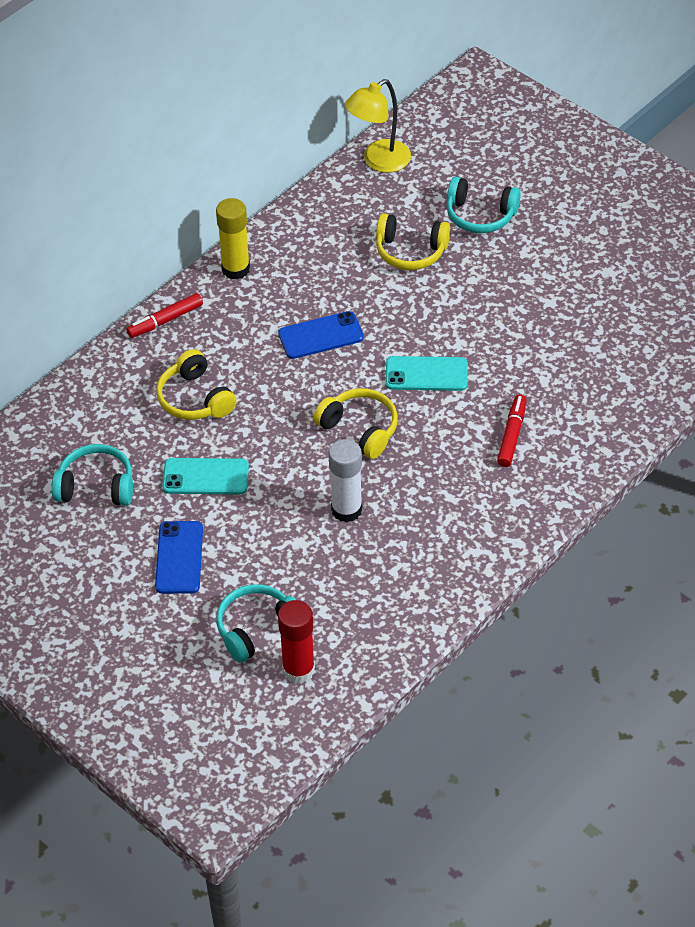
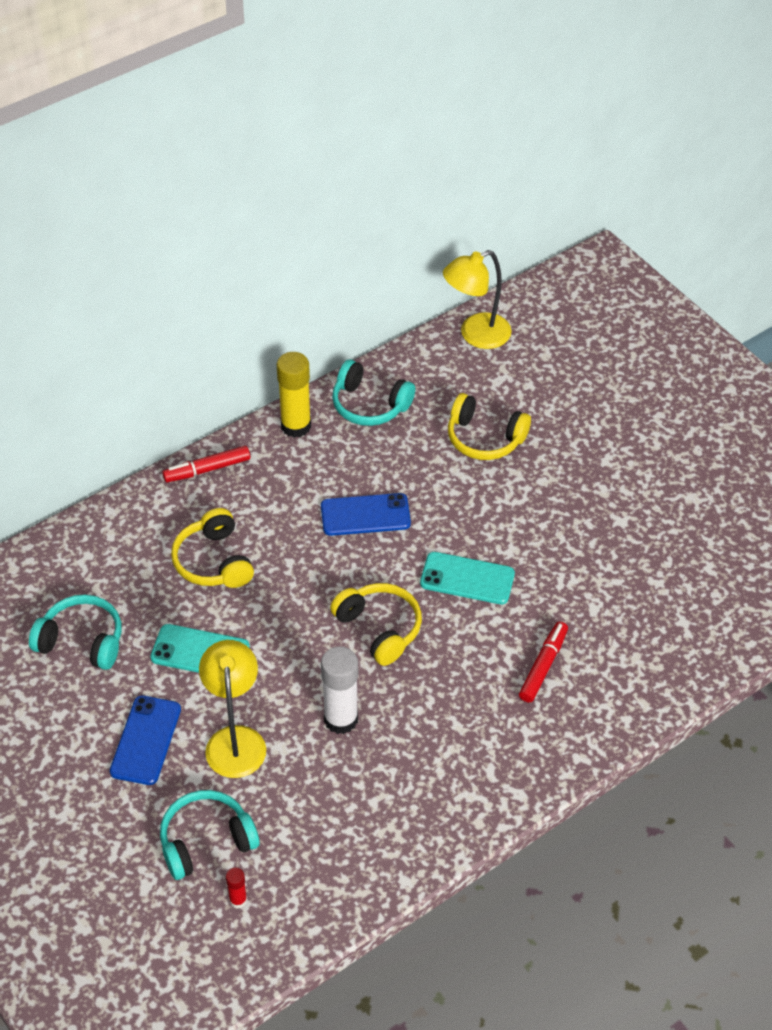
camera: 10 degrees right, 0 degrees up
(258, 543) = (235, 740): none -> yellow lamp
(298, 670) = (238, 900): red glue stick -> red glue stick, size x0.48
(480, 215) = (568, 411): turquoise headphones -> turquoise headphones (369, 405)

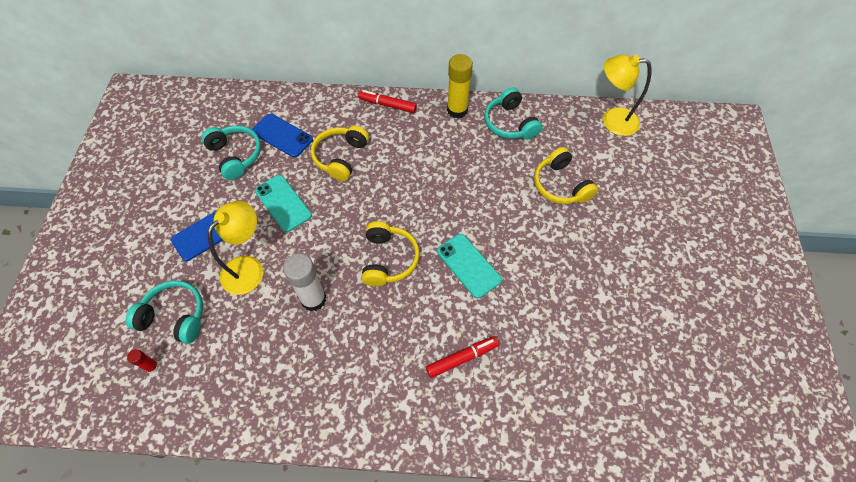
camera: 40 degrees right, 10 degrees up
(365, 515) = (446, 185): blue phone -> blue phone (282, 135)

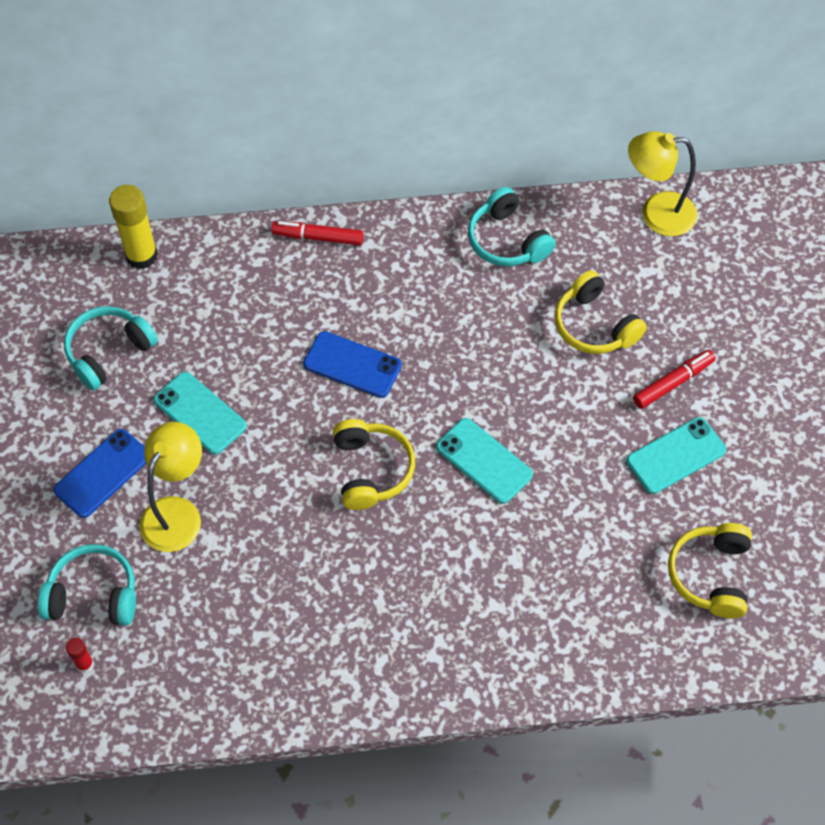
camera: 10 degrees left, 0 degrees up
(236, 155) = (108, 352): turquoise headphones -> turquoise headphones turned 90 degrees counterclockwise
(282, 135) = (170, 310): blue phone -> blue phone (352, 365)
(313, 299) = (280, 541): white glue stick -> none
(340, 157) = (266, 331): yellow headphones -> yellow headphones (710, 575)
(457, 110) = (425, 231): yellow glue stick -> yellow glue stick (141, 256)
(462, 358) = (497, 585): red marker -> red marker (673, 383)
(607, 283) = (676, 455): none -> turquoise phone

